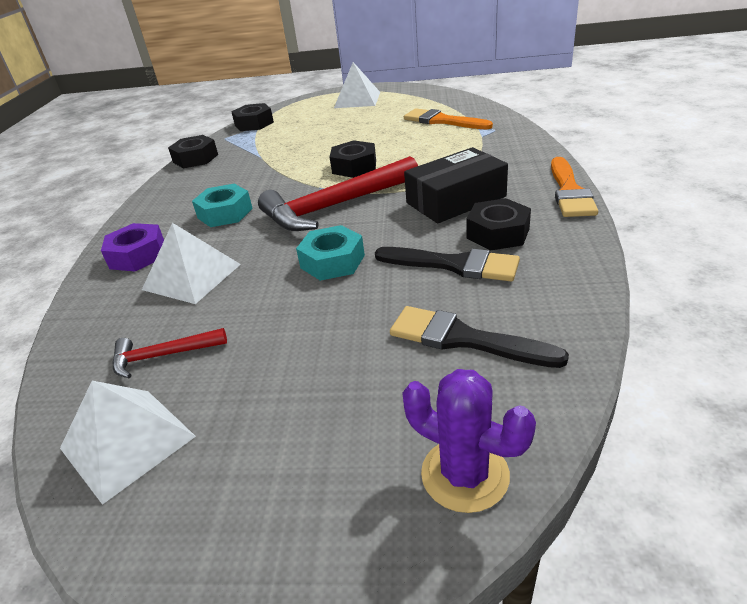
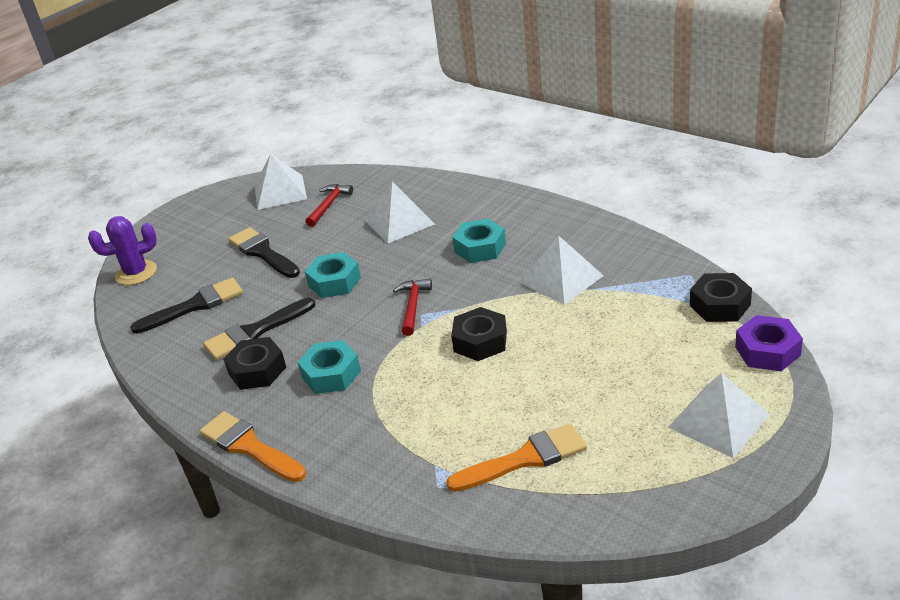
camera: 125 degrees right, 0 degrees up
(138, 255) = (462, 202): purple nut -> purple nut (767, 351)
(195, 158) = (642, 247): black nut -> none
(254, 169) = (561, 279): none -> white pyramid
(312, 350) = (263, 252): none -> black brush
(336, 206) = (413, 306): red hammer -> red hammer, size x0.49
(456, 199) = (331, 374): black box -> turquoise nut

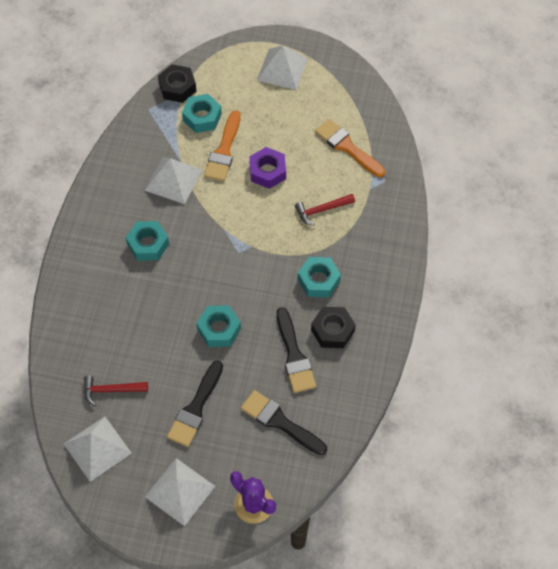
camera: 120 degrees left, 25 degrees up
(249, 447) = (399, 295): orange brush -> orange brush (224, 151)
(255, 332) = (294, 355): black brush -> black brush turned 45 degrees clockwise
(399, 222) = (125, 318): white pyramid -> white pyramid (180, 491)
(413, 306) = (232, 261): red hammer -> red hammer (322, 210)
(480, 341) = (255, 205): black nut -> none
(654, 319) = (202, 117): none -> turquoise nut
(767, 351) = (215, 58): purple nut -> purple nut (267, 171)

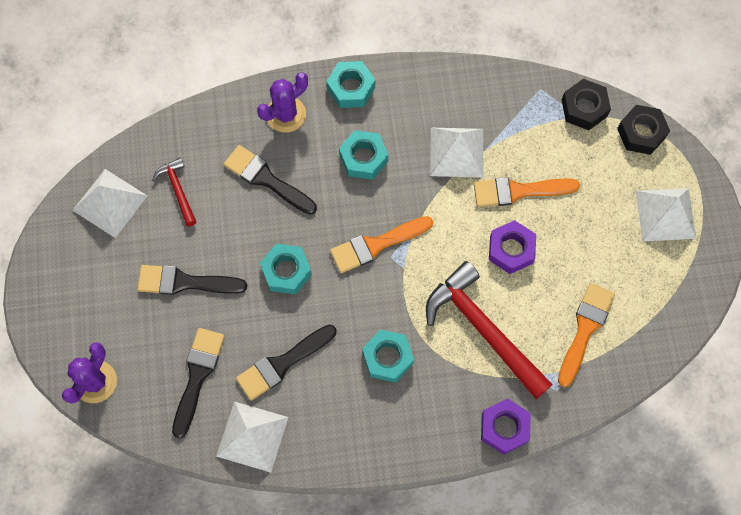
camera: 70 degrees right, 10 degrees up
(83, 288) = (286, 114): none -> purple cactus
(133, 320) = (266, 179): none -> black brush
(180, 491) = (88, 302): white pyramid -> white pyramid (252, 436)
(202, 117) = (554, 150): turquoise nut -> turquoise nut (351, 88)
(224, 259) = (376, 245): none -> orange brush
(322, 210) = (483, 330): red hammer -> red hammer, size x2.03
(332, 330) = (329, 395): black nut -> black nut (641, 133)
(400, 222) = (504, 428): none -> purple nut

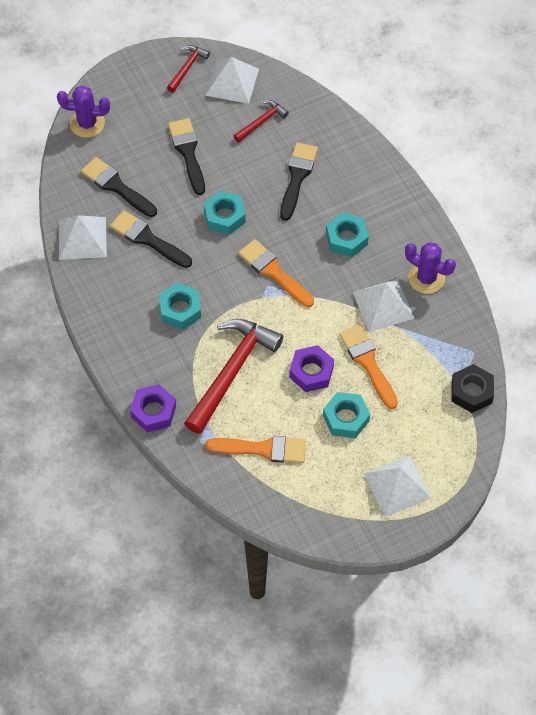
camera: 70 degrees right, 10 degrees down
(68, 244) = (187, 68): none -> red hammer
(197, 376) = (116, 186): black brush -> black brush turned 135 degrees counterclockwise
(286, 114) = (360, 172): purple cactus -> purple cactus (426, 278)
(351, 88) = (406, 210): turquoise nut -> turquoise nut (346, 418)
(641, 133) = (468, 445): black nut -> none

